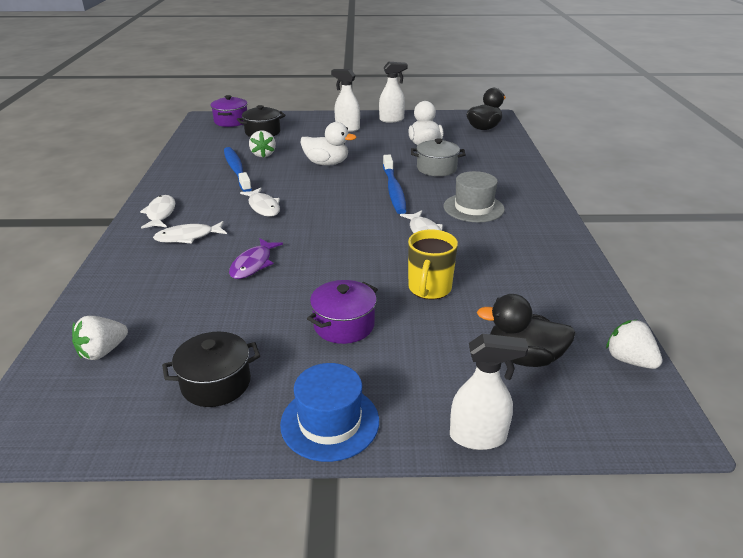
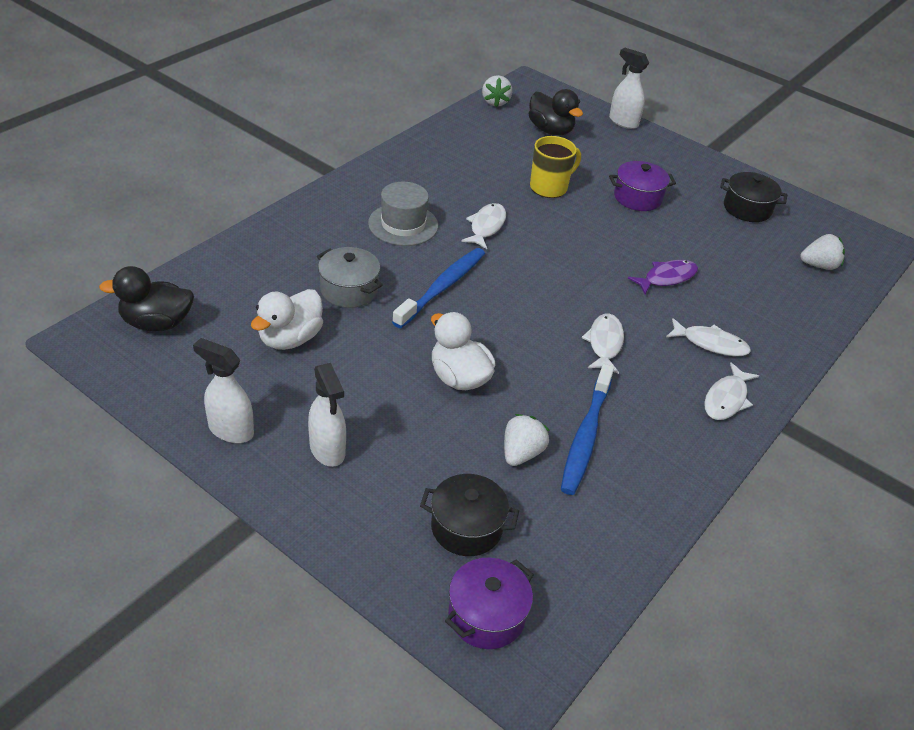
camera: 145 degrees left, 10 degrees up
(330, 422) = (693, 161): blue hat -> none

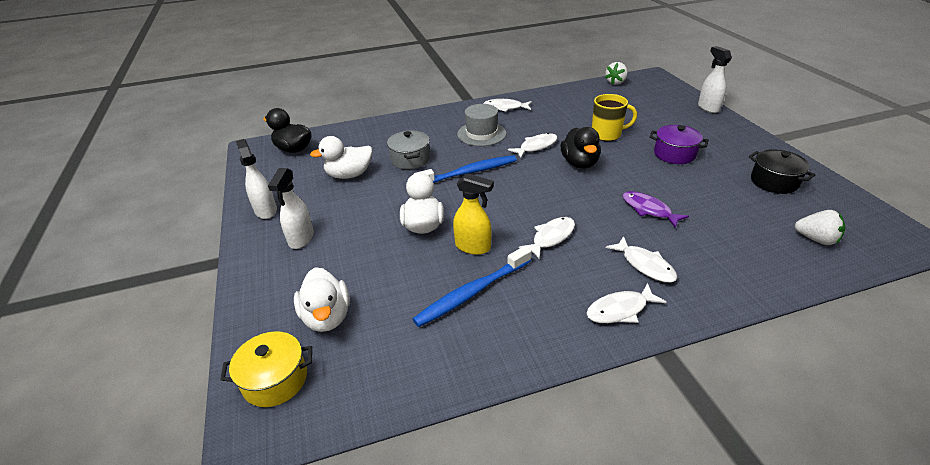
camera: 40 degrees right, 5 degrees down
(394, 174) = (505, 107): none -> white fish
(466, 527) = (327, 317): black pot -> white duck
(486, 616) = (275, 380): purple pot -> yellow pot
(521, 453) = (414, 285): white strawberry -> none
(538, 384) = (473, 247): none -> yellow spray bottle
(550, 130) = (642, 103): black duck -> black duck (579, 163)
(666, 278) = (648, 210): purple fish -> purple fish turned 135 degrees counterclockwise

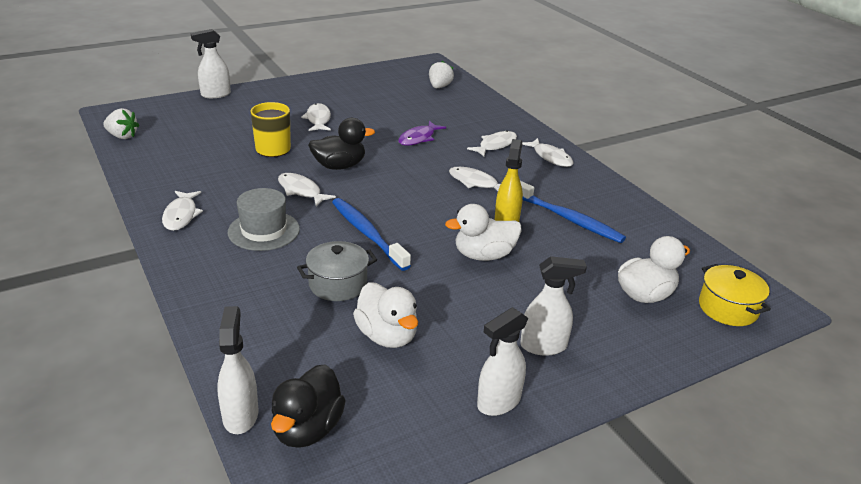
camera: 105 degrees left, 5 degrees down
(316, 132) = (240, 415): none -> white spray bottle
(674, 154) = (318, 119): purple pot -> white fish
(774, 182) = (364, 88): black pot -> none

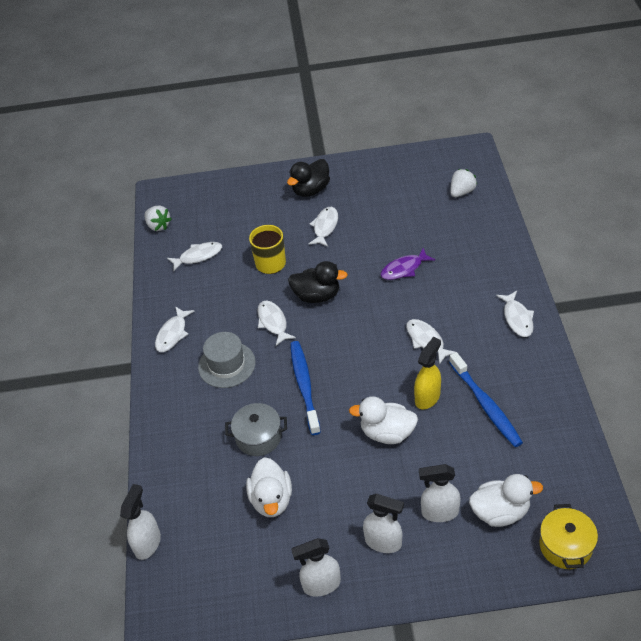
camera: 30 degrees right, 15 degrees up
(215, 94) = (250, 177): white spray bottle -> white spray bottle (439, 512)
(307, 429) = (184, 568): black duck -> black duck (311, 190)
(495, 145) = (472, 291): white fish -> white fish (198, 256)

